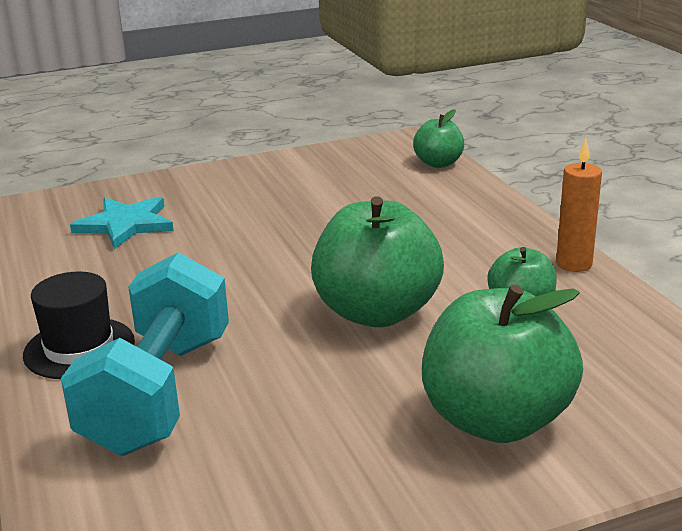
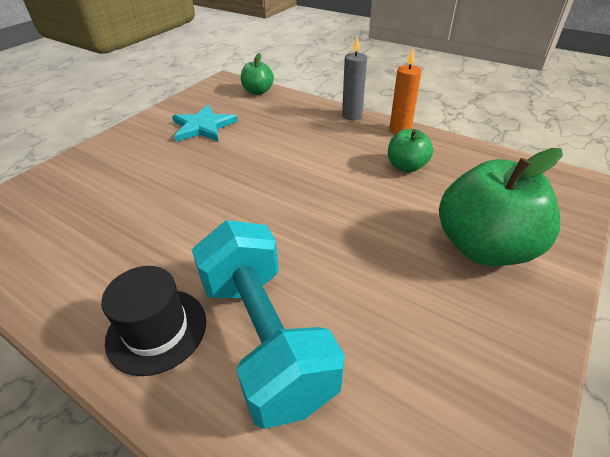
camera: 35 degrees left, 15 degrees up
(125, 225) = (85, 202): turquoise star -> turquoise star (203, 126)
(377, 312) = (336, 202): green apple -> none
(530, 226) = (352, 115): none -> grey candle

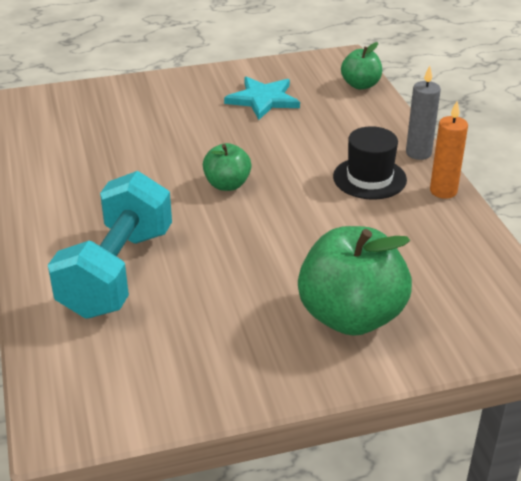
camera: 40 degrees right, 5 degrees down
(157, 330) = (64, 230): black hat -> black hat (369, 178)
(406, 166) = (392, 225): green apple -> green apple (227, 184)

